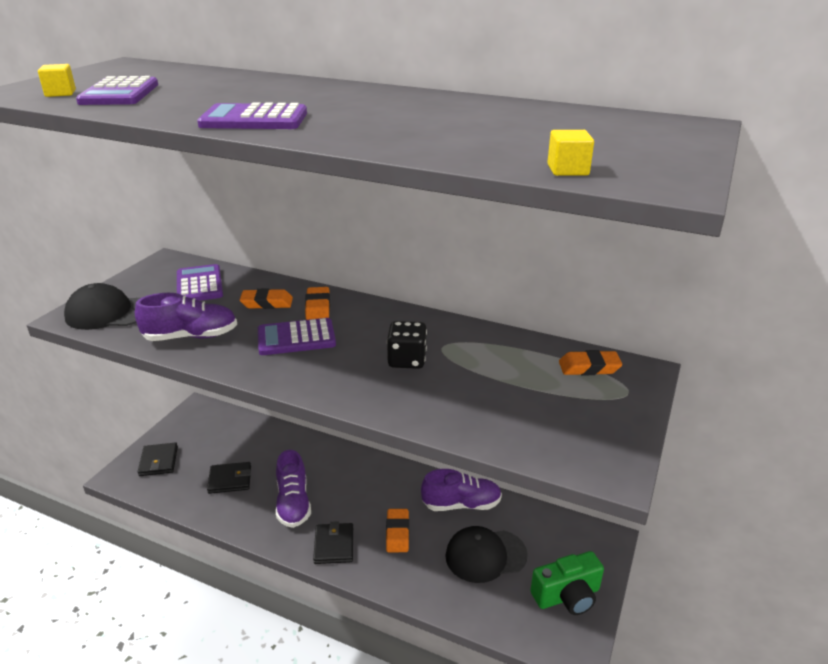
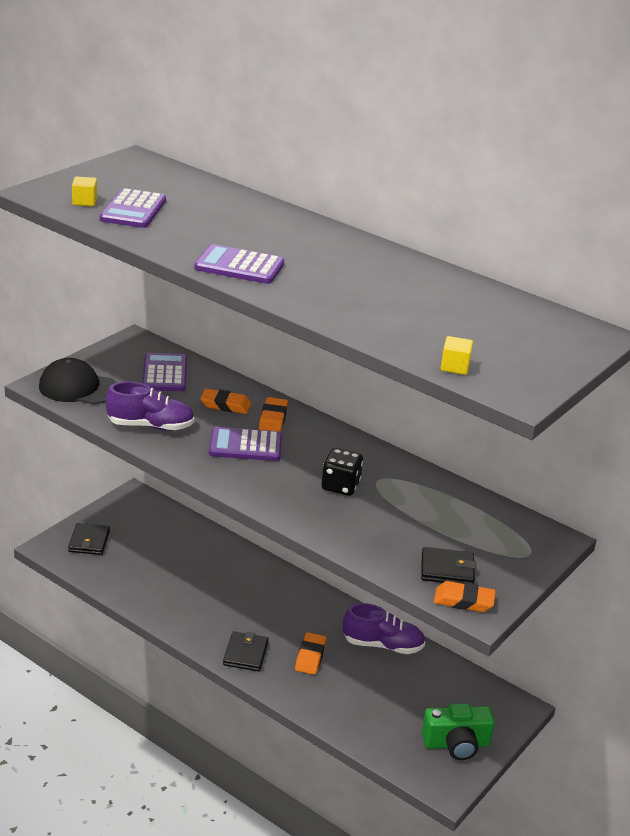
camera: 10 degrees right, 0 degrees up
(230, 480) = (157, 573): black wallet -> black wallet (447, 569)
(293, 503) = (215, 608): purple shoe -> none
(485, 555) = (390, 694): black cap -> none
(589, 367) = (506, 525): orange eraser -> orange eraser (463, 601)

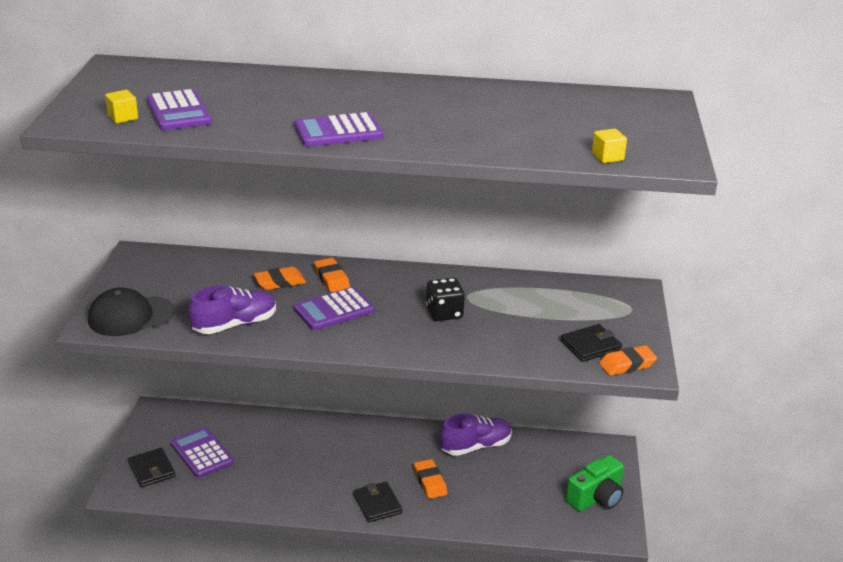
camera: 30 degrees left, 0 degrees up
(165, 373) = (197, 274): purple calculator -> purple calculator (202, 453)

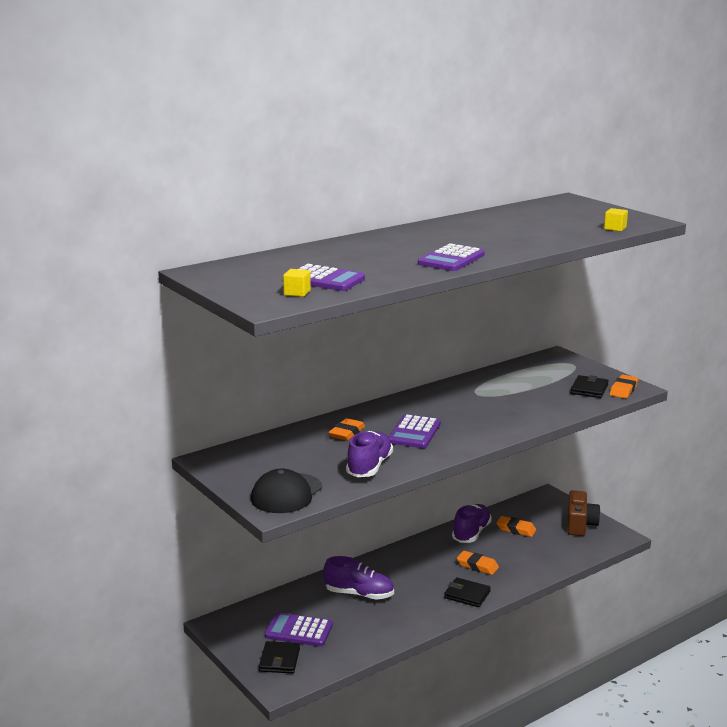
camera: 40 degrees left, 10 degrees down
(152, 470) = (279, 660): black wallet -> black wallet turned 75 degrees clockwise
(293, 449) = (359, 594): none -> purple shoe
(332, 279) = (376, 418): orange eraser -> orange eraser (516, 529)
(444, 313) = (481, 407): black dice -> none
(596, 497) = (580, 524): green camera -> brown camera

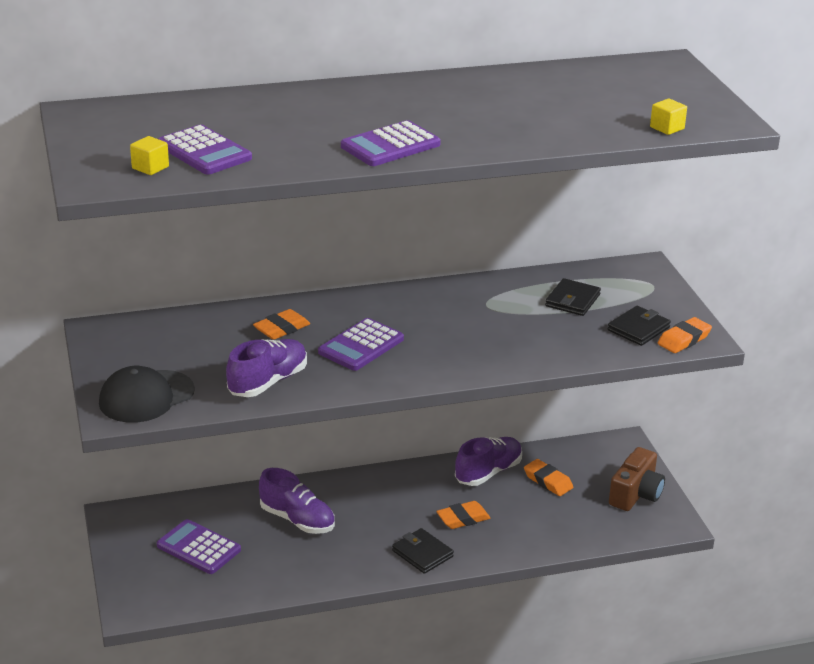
camera: 20 degrees right, 10 degrees up
(279, 660) = (154, 578): black wallet -> black wallet (572, 300)
(477, 566) = (463, 518): orange eraser -> orange eraser turned 75 degrees counterclockwise

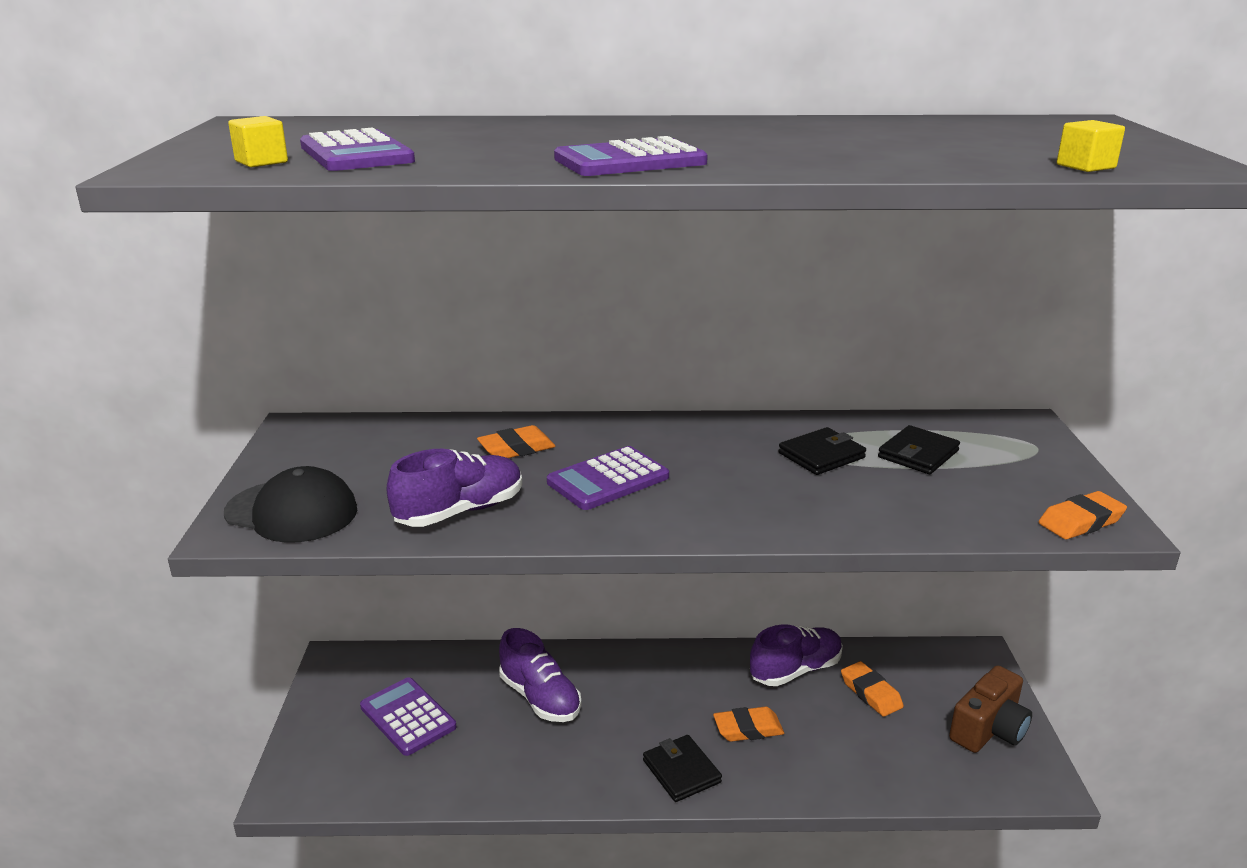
camera: 15 degrees right, 5 degrees down
(146, 397) = (292, 511): black cap -> black cap turned 135 degrees counterclockwise
(638, 329) = (1010, 499): black wallet -> black wallet (821, 455)

